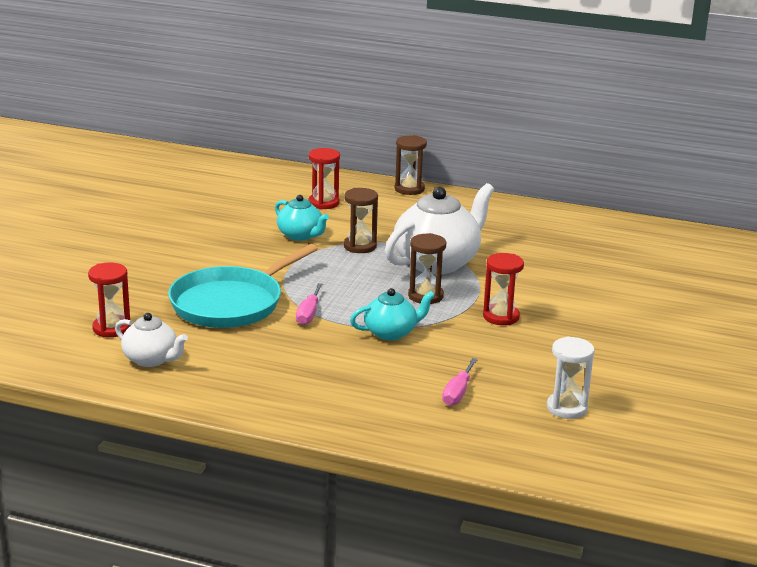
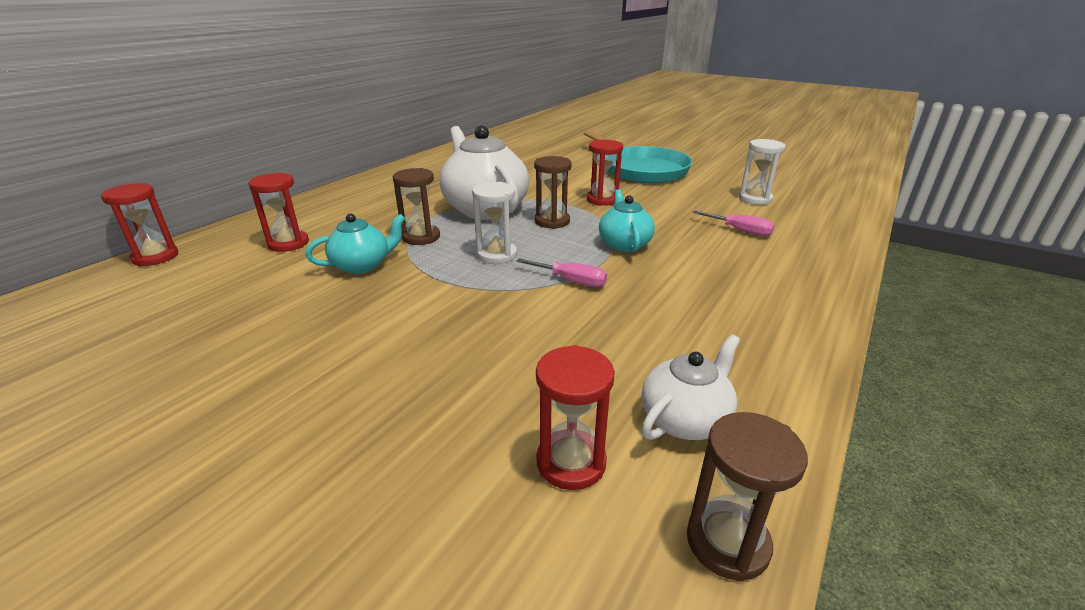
camera: 75 degrees left, 5 degrees up
(231, 303) = (523, 331): turquoise pan -> turquoise pan (641, 170)
(283, 170) = (155, 257): none -> red hourglass
(341, 280) = (497, 255): none -> white hourglass
(409, 189) = (309, 201): brown hourglass -> brown hourglass (727, 542)

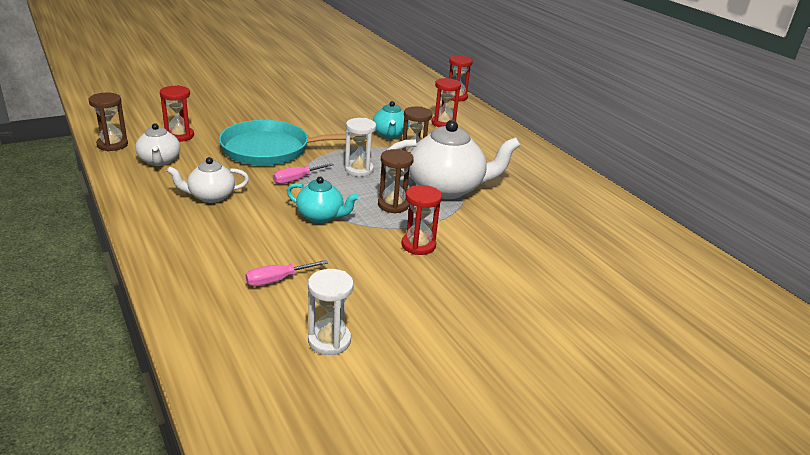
camera: 115 degrees right, 0 degrees up
(641, 170) = (492, 313): turquoise pan -> turquoise pan (270, 149)
(693, 317) = (210, 196): none -> white teapot

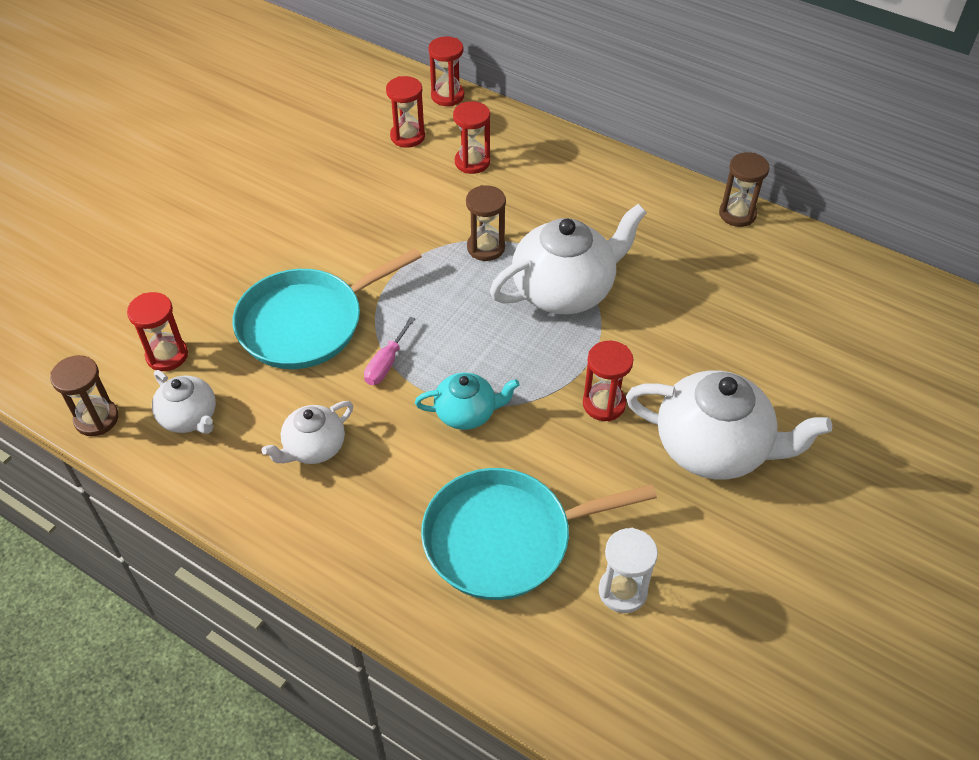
camera: 25 degrees left, 20 degrees up
(277, 280) = (504, 538): pink screwdriver -> turquoise pan
(359, 170) = (443, 307): white hourglass -> none
(390, 135) = (426, 218): turquoise teapot -> none
(393, 205) = (529, 351): brown hourglass -> brown hourglass (737, 214)
(414, 104) = (407, 136): none -> red hourglass
(479, 296) = (714, 448): none -> white teapot

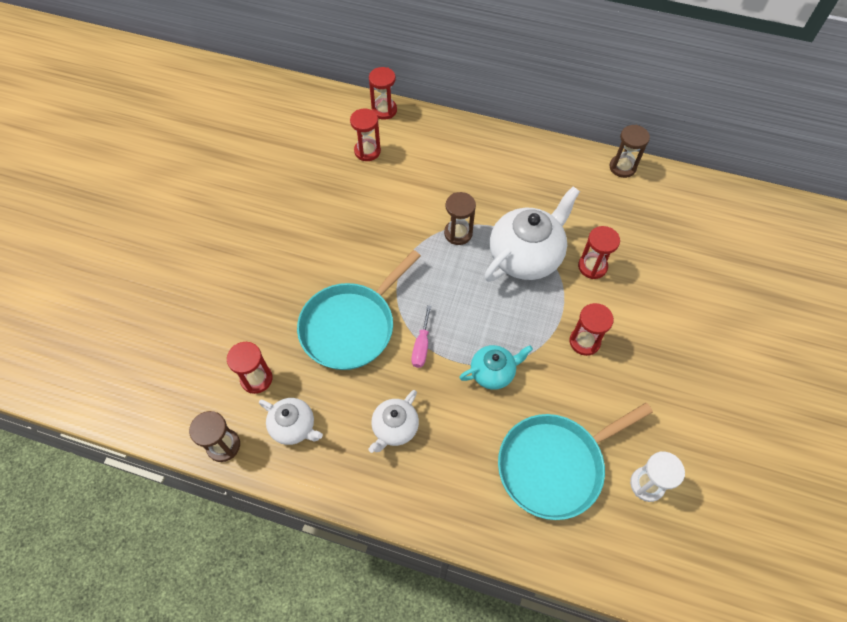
camera: 15 degrees left, 10 degrees up
(472, 162) = (422, 163): red hourglass -> red hourglass (592, 266)
(714, 448) = (669, 358): white teapot -> none

